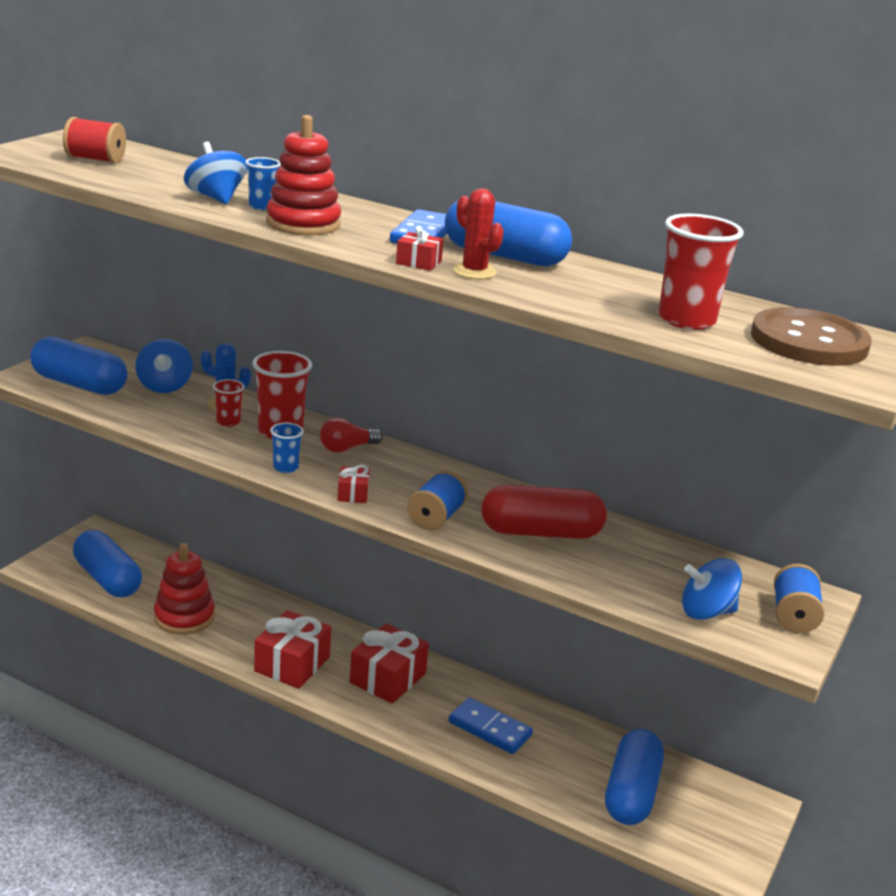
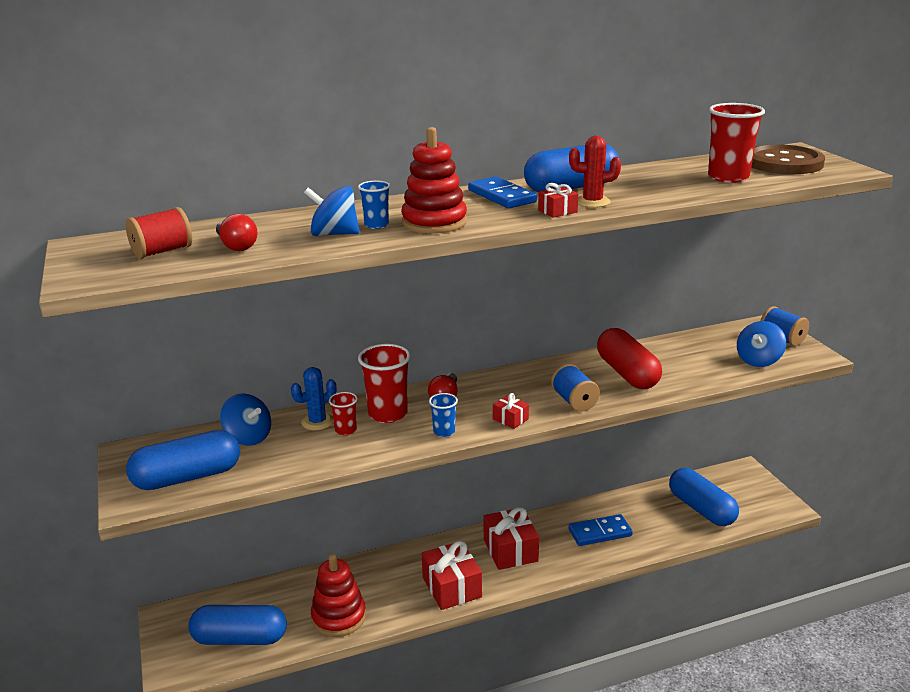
camera: 45 degrees left, 0 degrees up
(140, 176) = (236, 246): none -> red light bulb
(541, 532) = (627, 373): red capsule -> red capsule turned 60 degrees counterclockwise

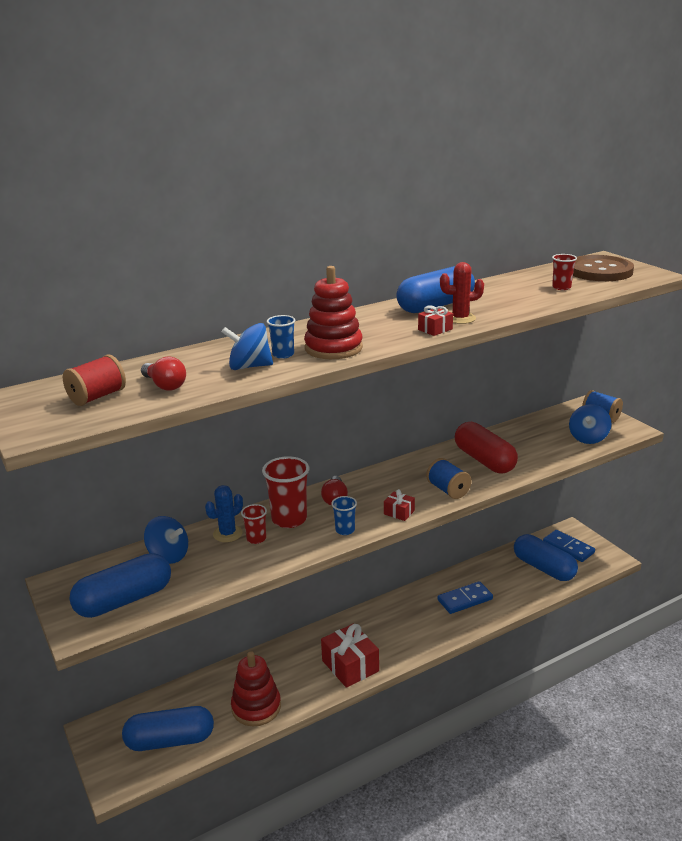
camera: 10 degrees left, 0 degrees up
(502, 196) = (380, 318): blue domino -> blue domino (568, 547)
(510, 550) = (392, 625): red gift -> none
(728, 177) = (561, 287): red cup -> red cup, size x0.54

